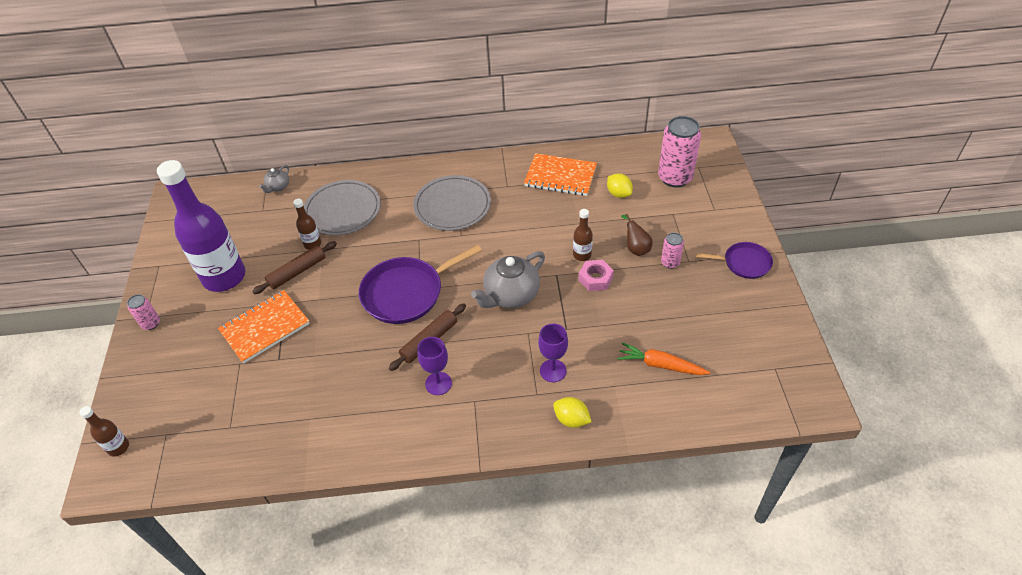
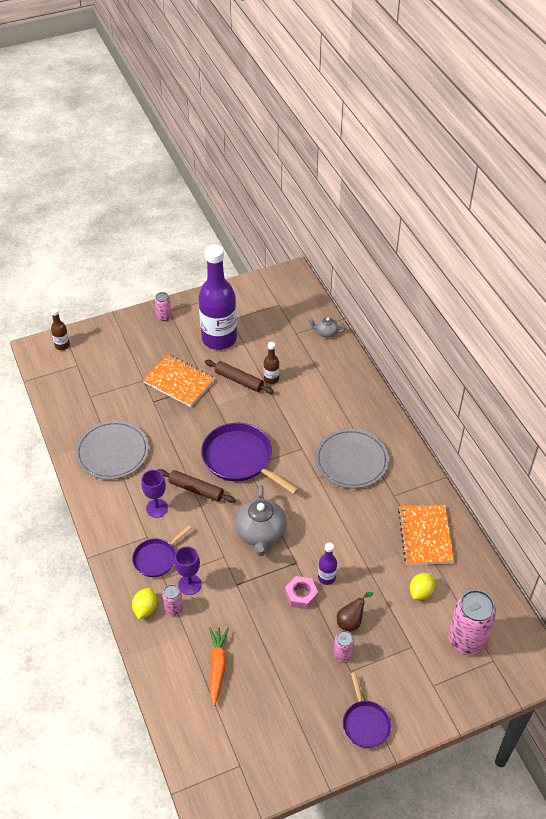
camera: 70 degrees right, 0 degrees up
(343, 210) = (316, 385): grey plate -> grey plate (112, 452)
(507, 396) = (157, 558): none -> purple pan
(511, 295) = (261, 533): grey teapot -> grey teapot turned 120 degrees counterclockwise
(579, 391) = (174, 608): none -> pink can
(582, 255) = (326, 577): brown bottle -> purple bottle

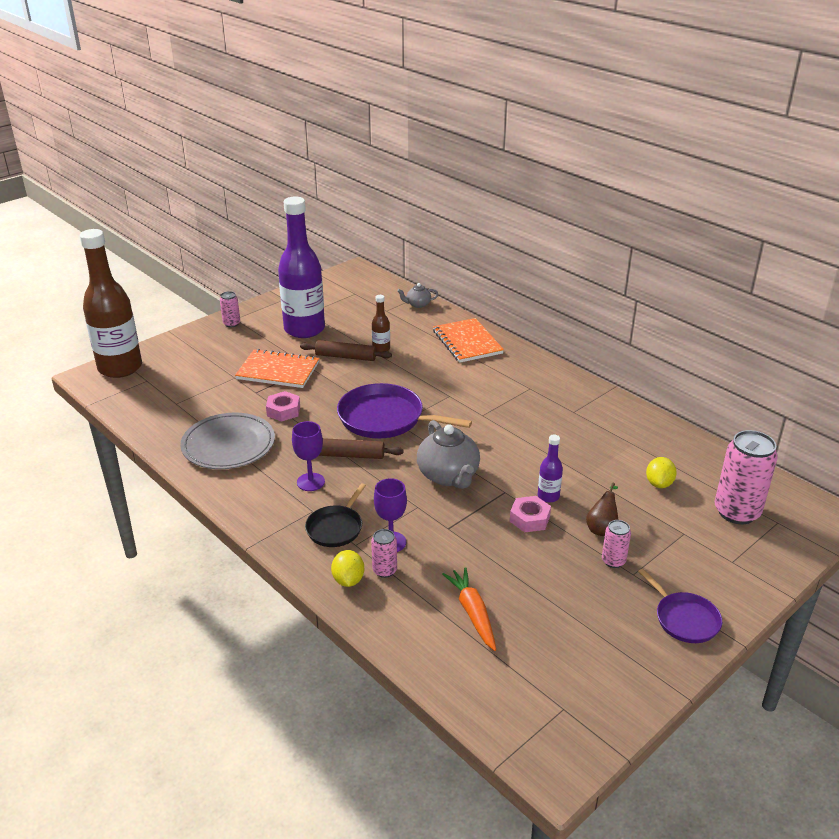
camera: 20 degrees left, 15 degrees down
(62, 345) = (120, 368): brown bottle -> brown bottle, size x2.38
(157, 558) = (336, 528): purple pan -> black pan
(166, 428) = (283, 411): none -> pink nut
(351, 460) = (509, 394): grey plate -> none
(425, 536) = (629, 436): orange notebook -> orange notebook (467, 342)

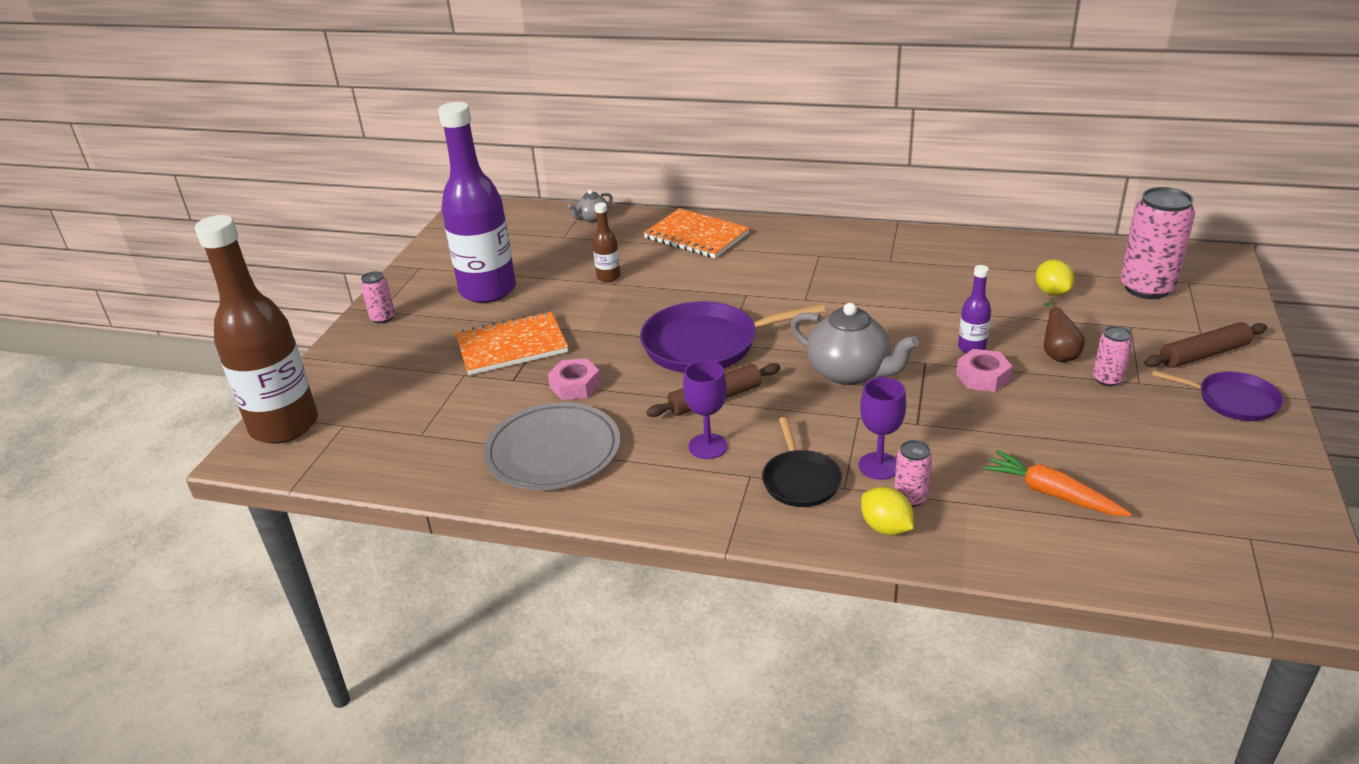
camera: 30 degrees left, 0 degrees up
(346, 357) = (577, 300): brown rolling pin -> brown rolling pin (1204, 354)

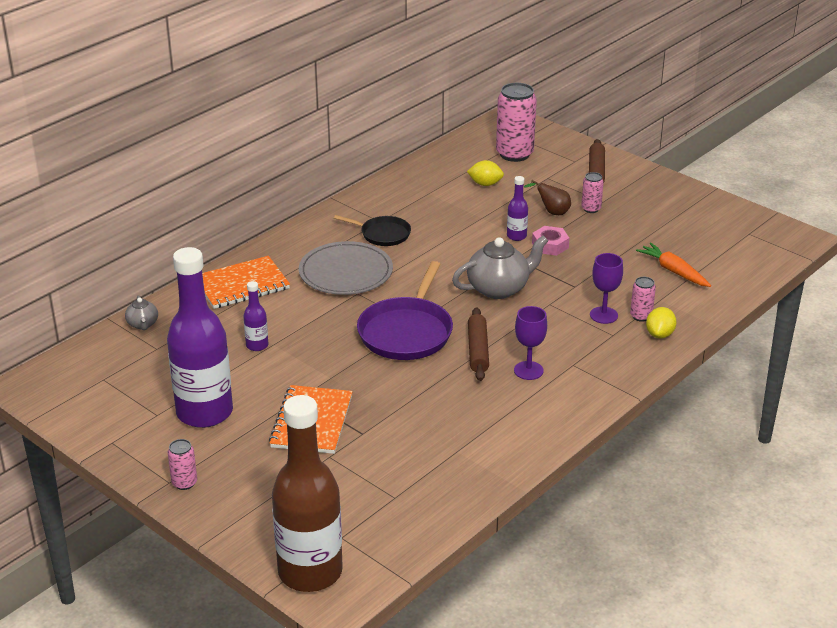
camera: 65 degrees left, 0 degrees up
(553, 451) = (475, 437): grey plate -> grey plate (346, 272)
(575, 385) = (401, 405): pink nut -> none
(608, 277) = (257, 345): brown bottle -> purple bottle
(800, 480) = (593, 348): black pan -> black pan (383, 234)
(885, 527) = (659, 334): yellow lemon -> yellow lemon turned 60 degrees counterclockwise
(1051, 493) = (673, 271): orange carrot -> orange carrot turned 75 degrees clockwise
(1232, 400) = (643, 184): purple pan -> none

